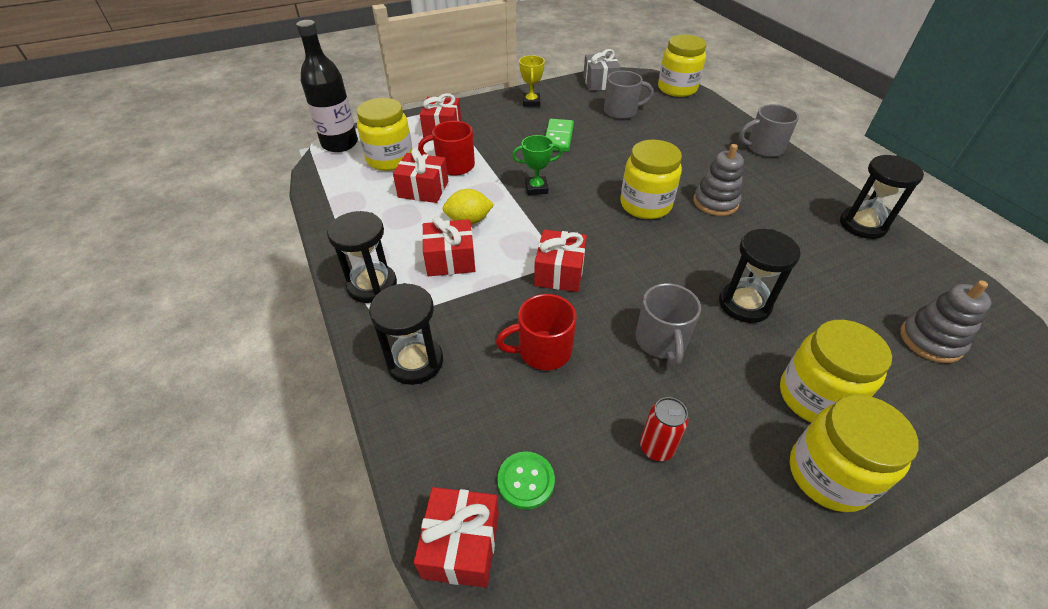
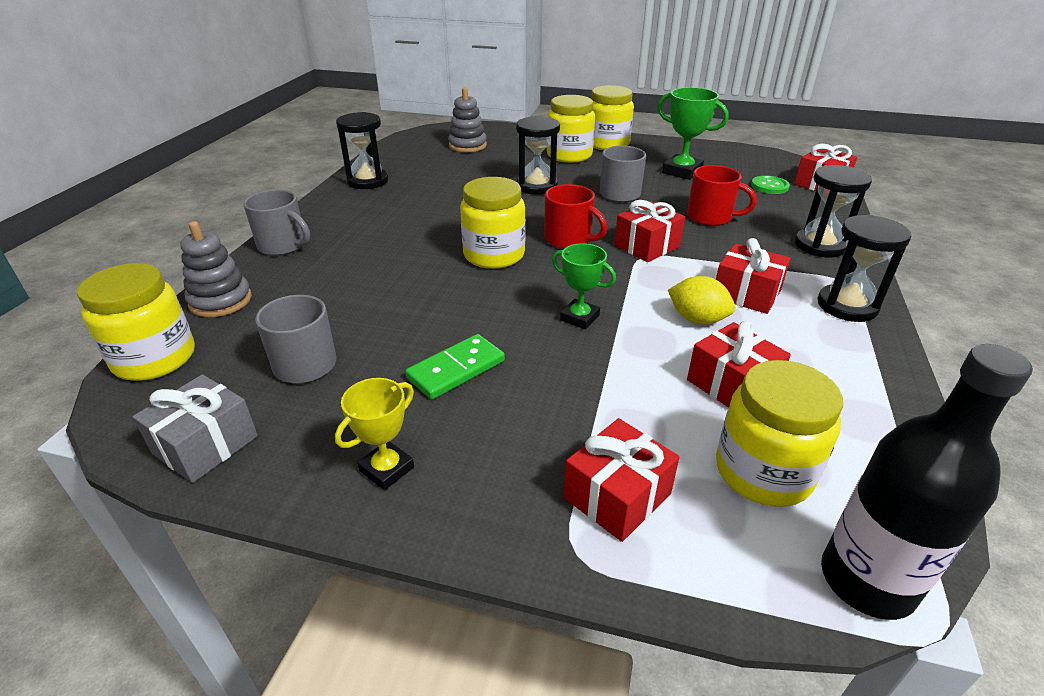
camera: 140 degrees left, 10 degrees down
(454, 166) = (658, 401): red mug -> red mug (569, 240)
(656, 448) = (682, 171): red can -> green trophy
(715, 202) = (432, 232): grey stacking toy -> grey stacking toy (220, 301)

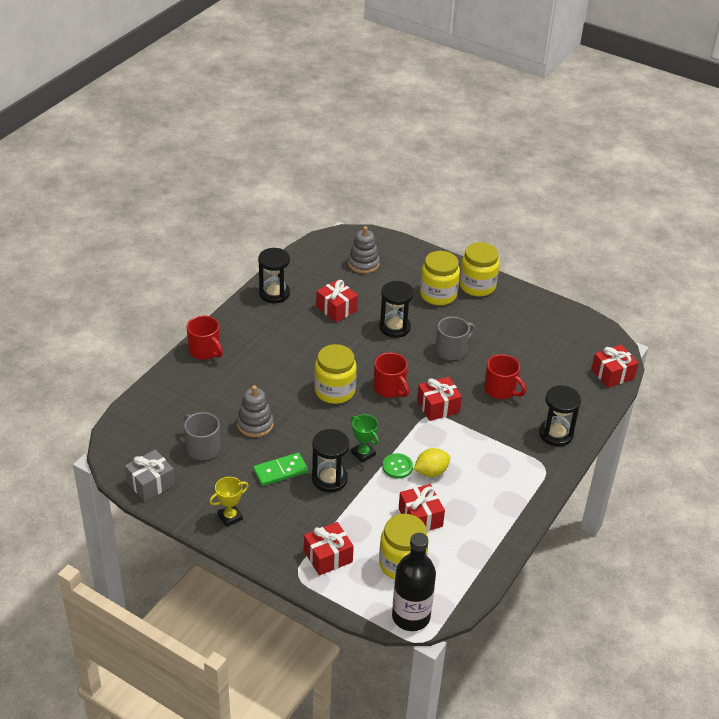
camera: 15 degrees right, 5 degrees up
(155, 358) = (127, 425): yellow jar -> none
(220, 301) = (163, 390): grey stacking toy -> grey stacking toy (255, 424)
(283, 246) = (205, 351): grey mug -> red mug
(682, 171) = (514, 335): green trophy -> none
(697, 319) = (431, 472): yellow lemon -> yellow lemon turned 75 degrees counterclockwise
(746, 294) = (474, 461): red gift -> red gift (336, 309)
(769, 186) = (570, 367): green button -> green button (397, 467)
(847, 306) = (529, 485): black hourglass -> black hourglass (329, 479)

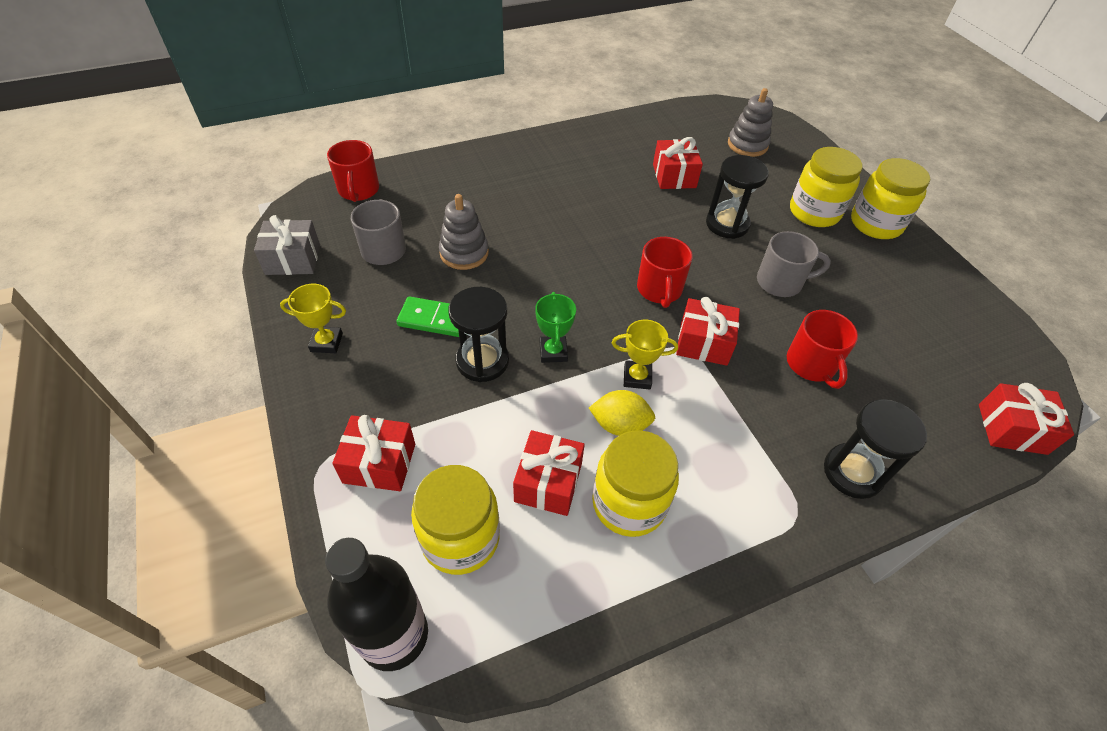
camera: 35 degrees right, 10 degrees up
(205, 351) = (492, 156): red mug -> red mug (358, 190)
(274, 293) = (619, 134): black hourglass -> none
(334, 391) = (589, 260): yellow jar -> yellow jar (629, 503)
(397, 467) = (581, 393): green button -> none
(419, 443) = (637, 377): none -> yellow trophy

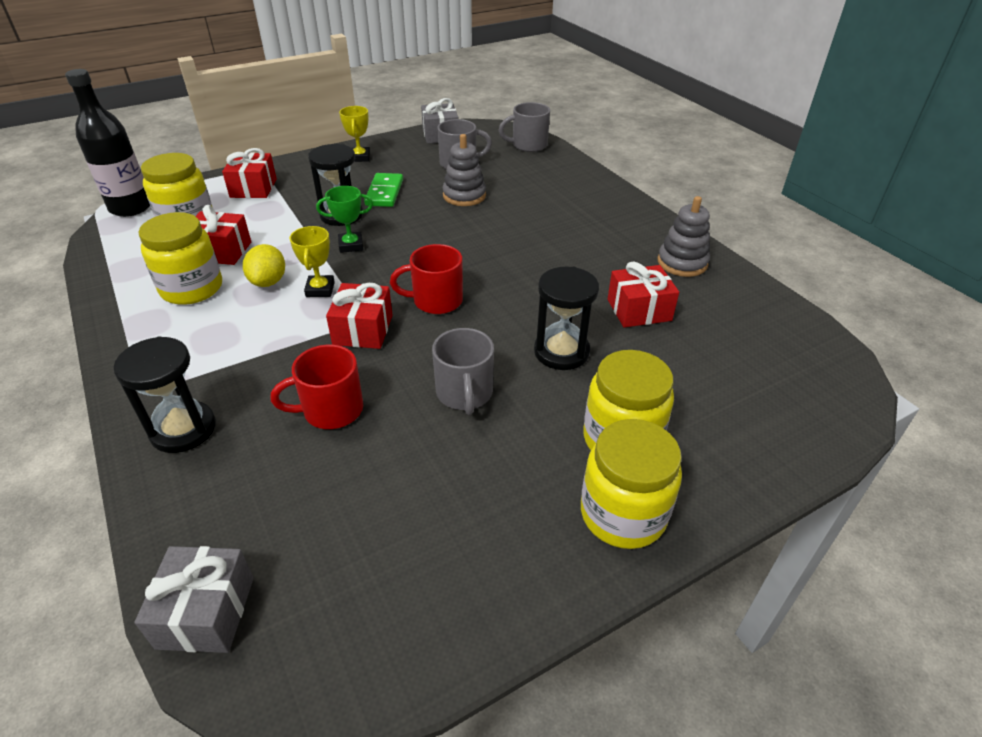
camera: 85 degrees right, 10 degrees down
(358, 190) = (528, 145): red mug -> grey mug
(747, 145) = (752, 377): grey stacking toy -> grey stacking toy (682, 263)
(1012, 429) = (206, 612): red gift -> grey gift

